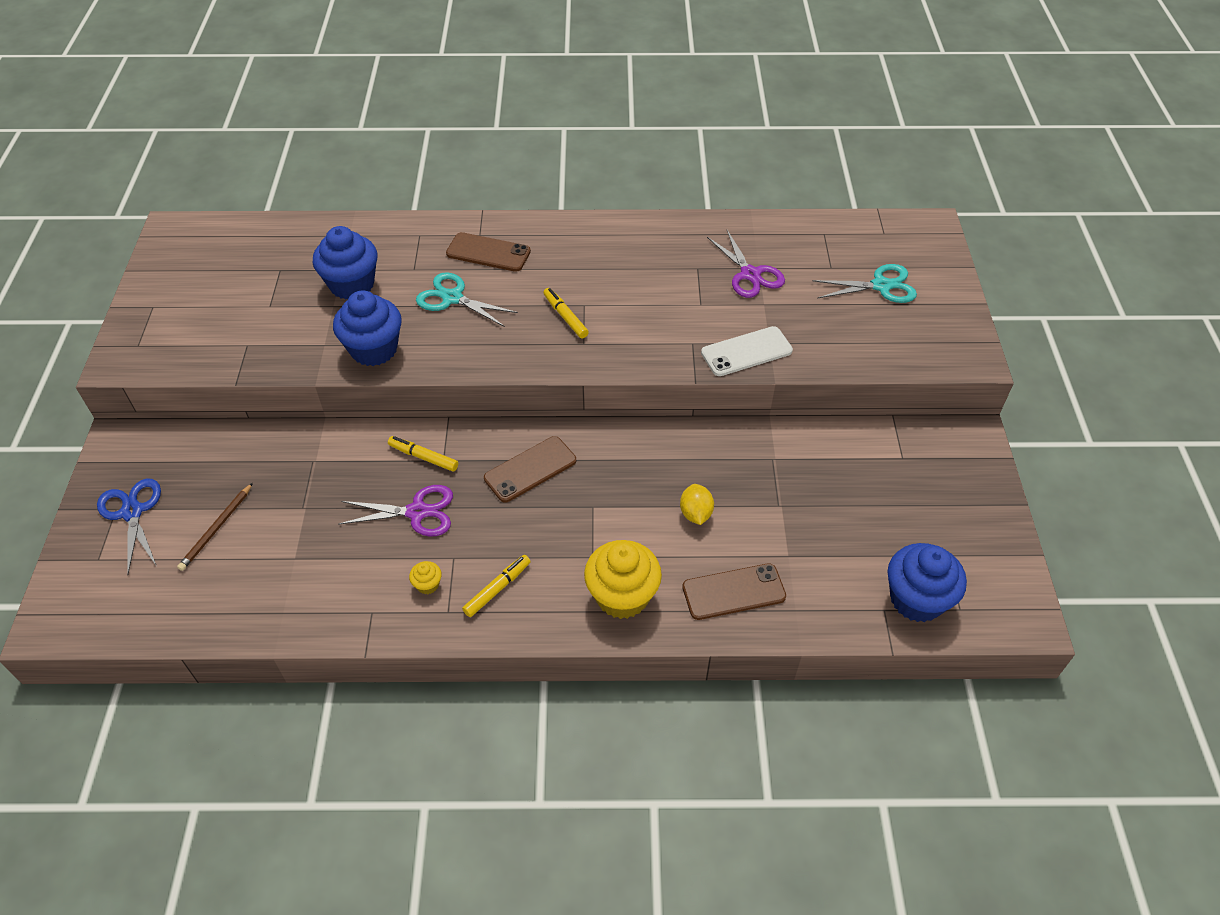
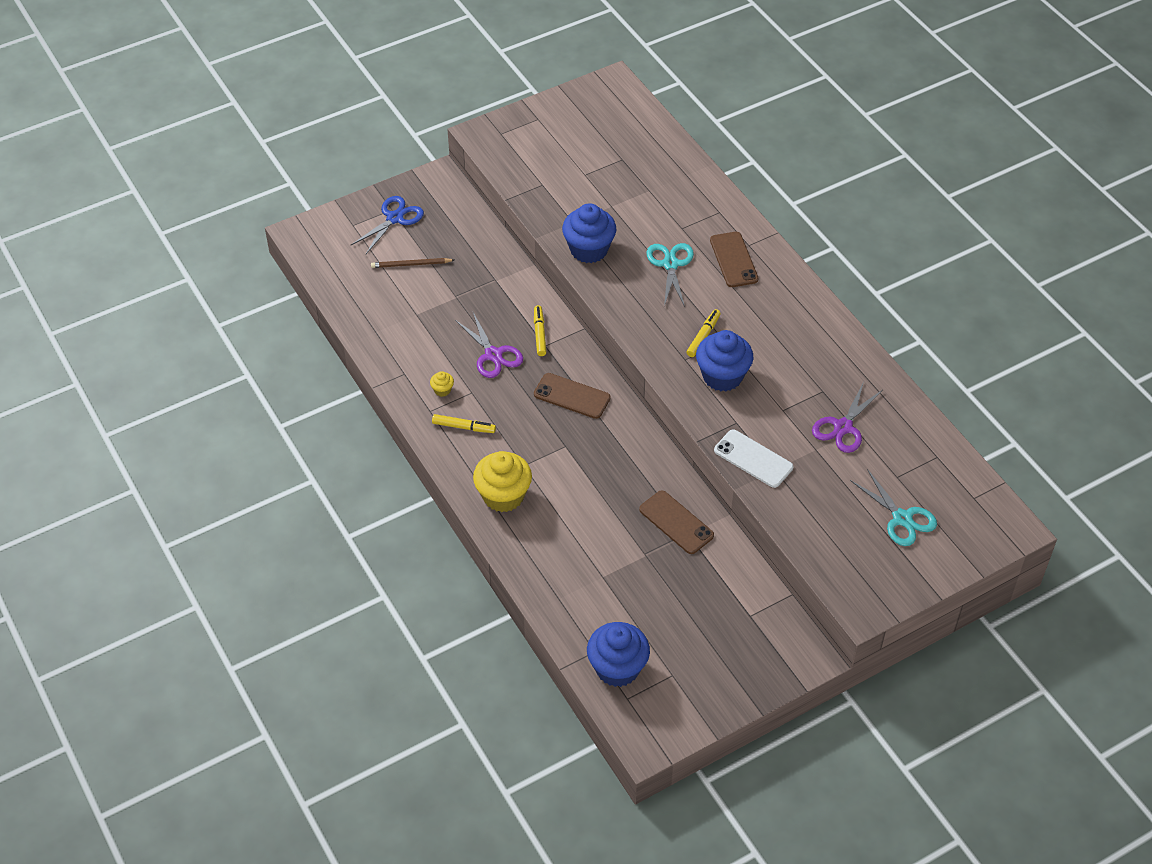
camera: 60 degrees right, 0 degrees up
(352, 284) = (639, 204): blue cupcake -> blue cupcake (722, 376)
(695, 513) = (601, 507): yellow lemon -> none
(733, 592) = (549, 556): brown phone -> brown phone (676, 522)

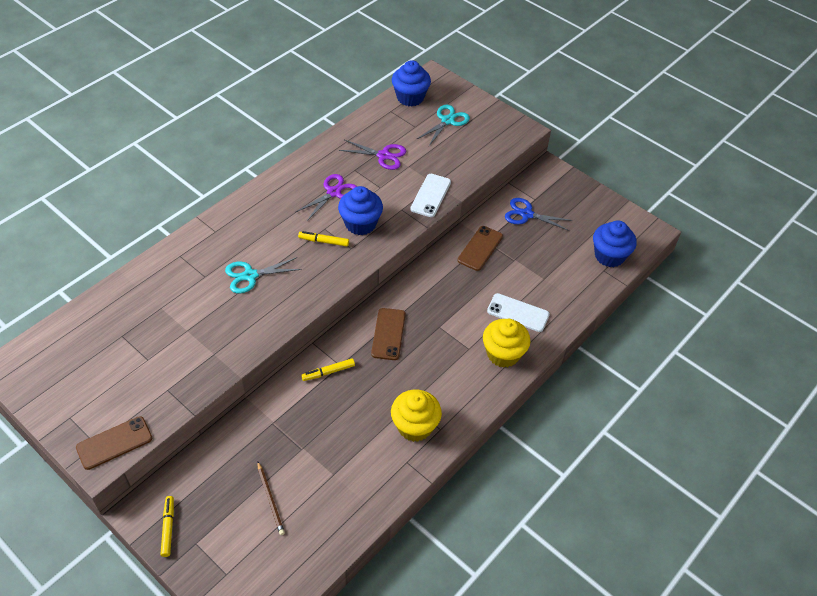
camera: 110 degrees left, 0 degrees up
(395, 218) = (209, 536): blue scissors -> blue scissors (526, 214)
(442, 390) = (415, 426): yellow cupcake -> yellow cupcake, size x2.34
(463, 427) = (448, 399): yellow marker -> yellow marker (168, 528)
(493, 355) = (363, 399): purple scissors -> purple scissors (334, 192)
(558, 530) = (518, 313): none -> white phone
(589, 249) = (246, 334): blue cupcake -> blue cupcake (410, 97)
(733, 260) = (235, 237): brown phone -> brown phone (114, 443)

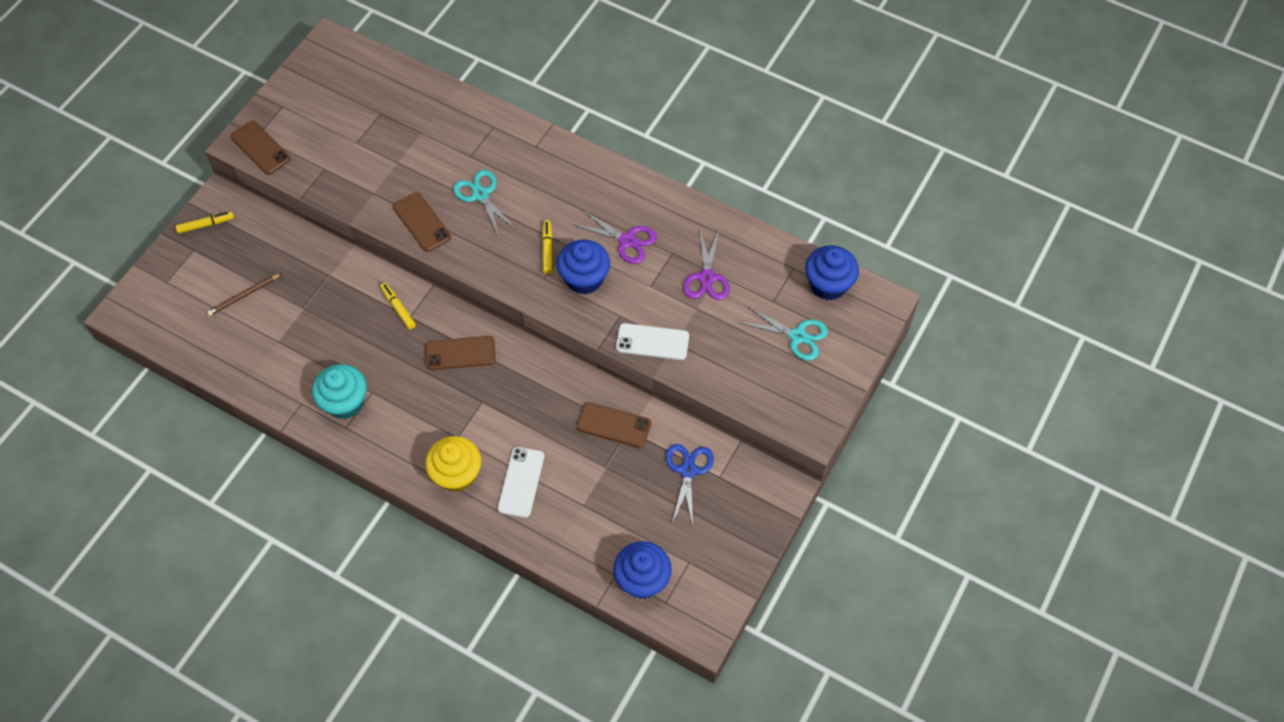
camera: 80 degrees right, 10 degrees up
(262, 322) = (422, 222): none -> brown phone
(415, 426) = (345, 402): yellow cupcake -> turquoise cupcake

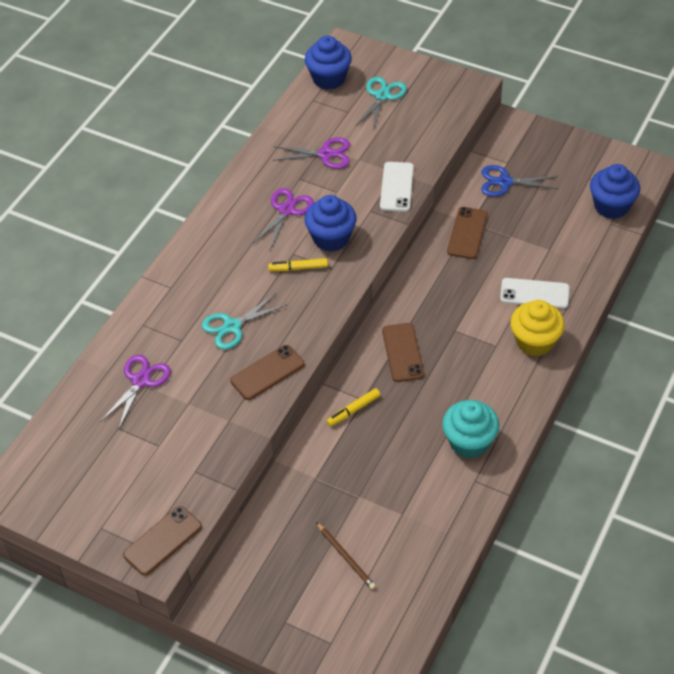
camera: 90 degrees left, 10 degrees down
(205, 225) = (249, 615): yellow marker -> none
(428, 127) = (141, 381): none -> purple scissors

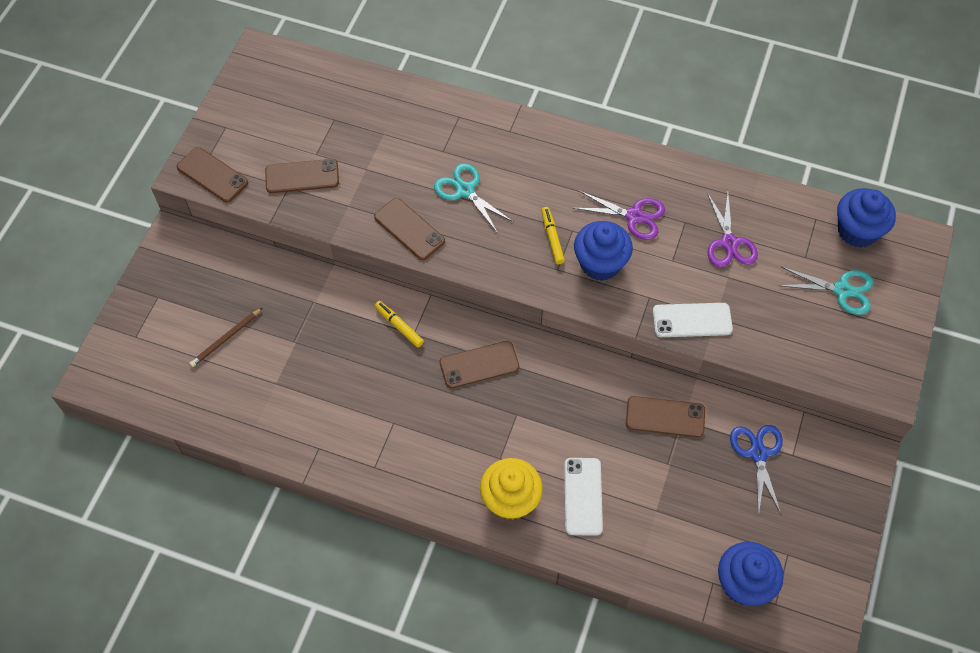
camera: 80 degrees right, 10 degrees up
(141, 381) = (389, 127): purple scissors -> none
(184, 458) = (302, 176): none -> brown phone
(469, 442) = (367, 439): turquoise cupcake -> none

